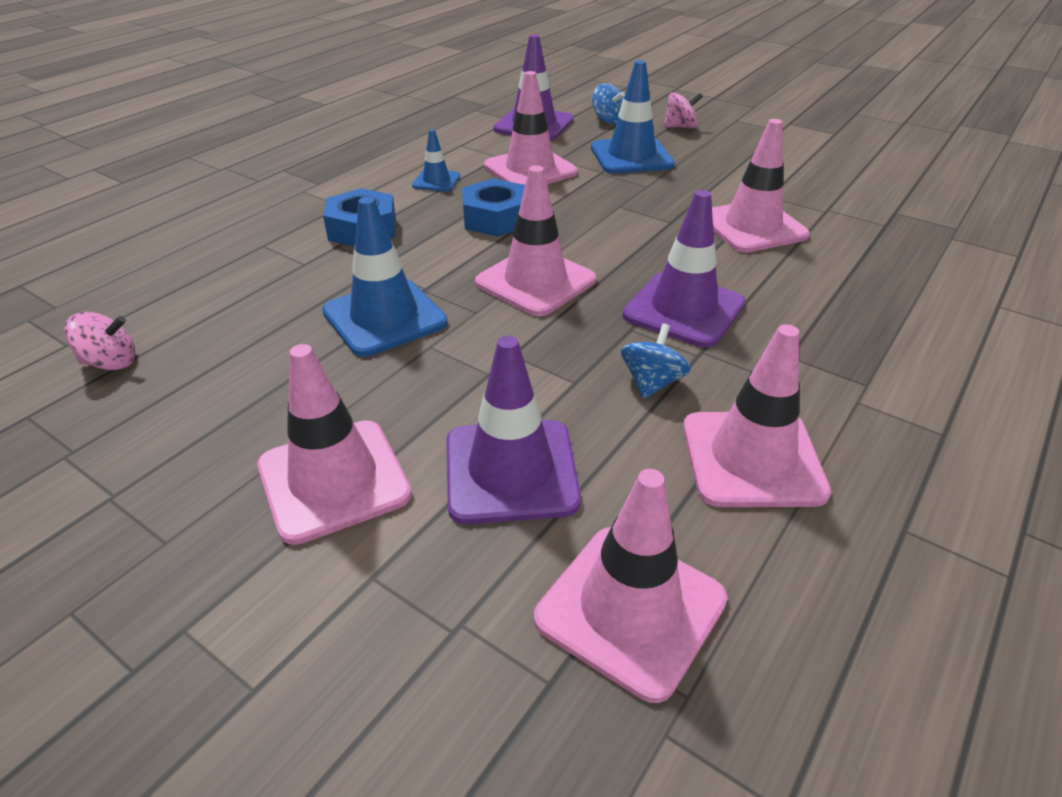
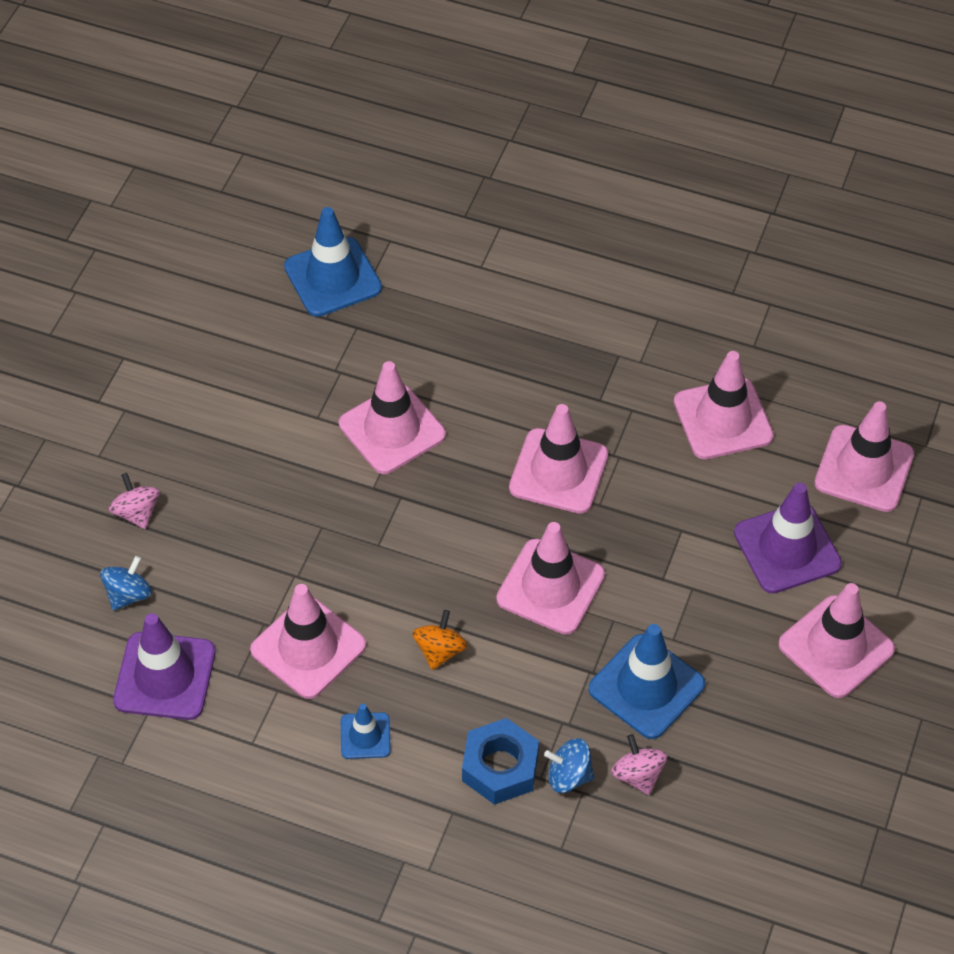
camera: 105 degrees left, 15 degrees up
(111, 362) = (781, 867): pink spinning top -> pink spinning top (638, 775)
(495, 218) = (439, 650): blue nut -> orange spinning top
(631, 156) = (244, 552): blue traffic cone -> blue traffic cone (333, 277)
(652, 382) = (664, 482): blue spinning top -> blue spinning top (569, 776)
(684, 310) = (558, 471): purple traffic cone -> pink traffic cone

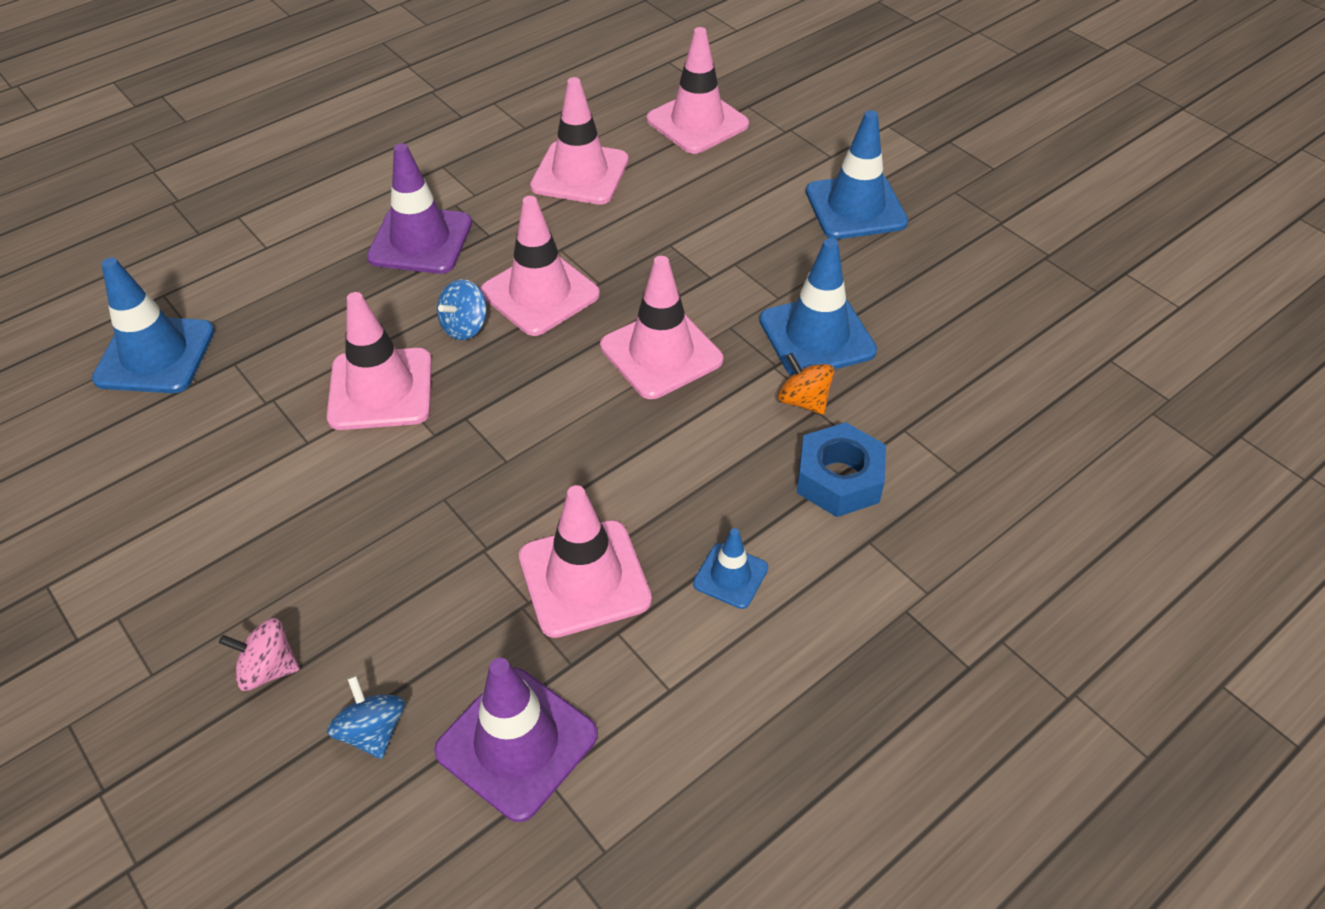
camera: 60 degrees left, 5 degrees down
(439, 650) = (671, 467): orange spinning top -> orange spinning top (803, 400)
(569, 776) = (880, 431): blue spinning top -> blue spinning top (465, 326)
(638, 775) = (908, 382): pink spinning top -> none
(787, 548) = (739, 193): purple traffic cone -> purple traffic cone (420, 240)
(836, 647) = (855, 207): pink traffic cone -> blue traffic cone

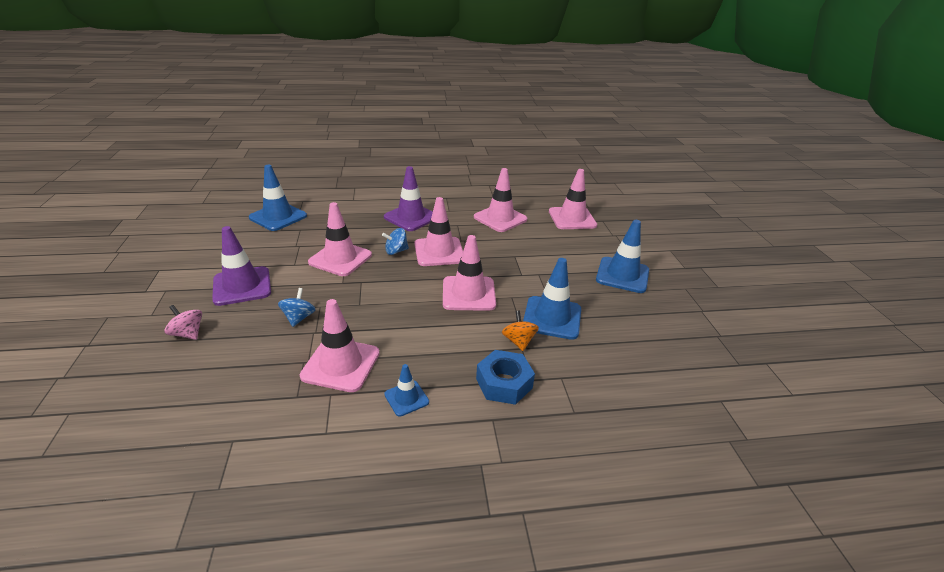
camera: 30 degrees right, 15 degrees down
(372, 731) = (193, 377): blue spinning top -> blue spinning top (299, 318)
(517, 743) = (238, 416): purple traffic cone -> purple traffic cone (242, 286)

